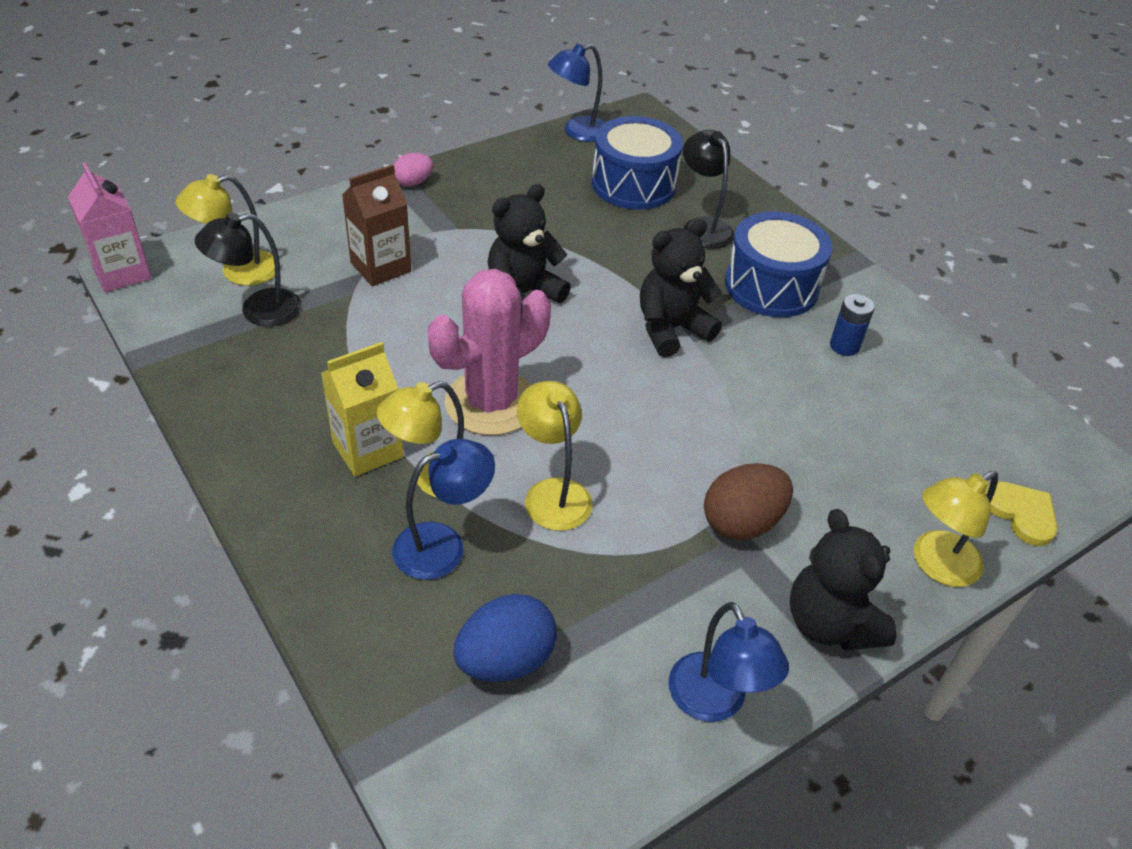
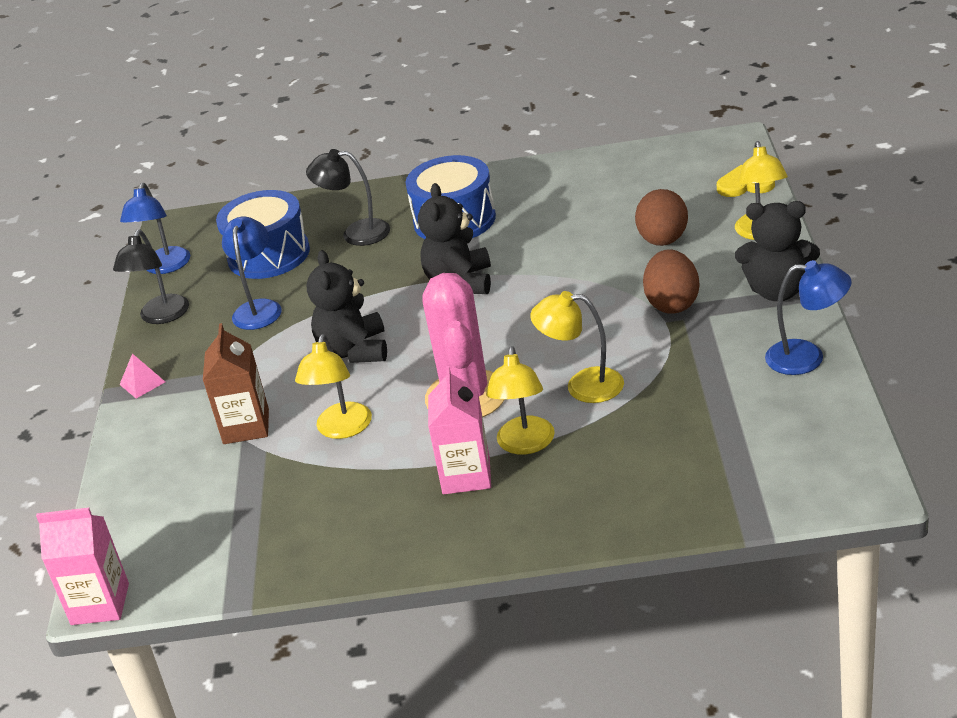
camera: 50 degrees left, 10 degrees down
(238, 271) = (170, 520): yellow lamp -> yellow lamp (342, 429)
(258, 310) = (239, 515): black lamp -> black lamp (161, 316)
(368, 449) = (466, 475): yellow carton -> pink carton
(413, 182) = (142, 383): pink egg -> pink pyramid
(443, 545) = (594, 453): blue lamp -> blue lamp (259, 308)
(505, 660) = (717, 444): blue egg -> none
(844, 346) = (544, 206): blue battery -> none
(854, 471) = (663, 240): none -> brown egg

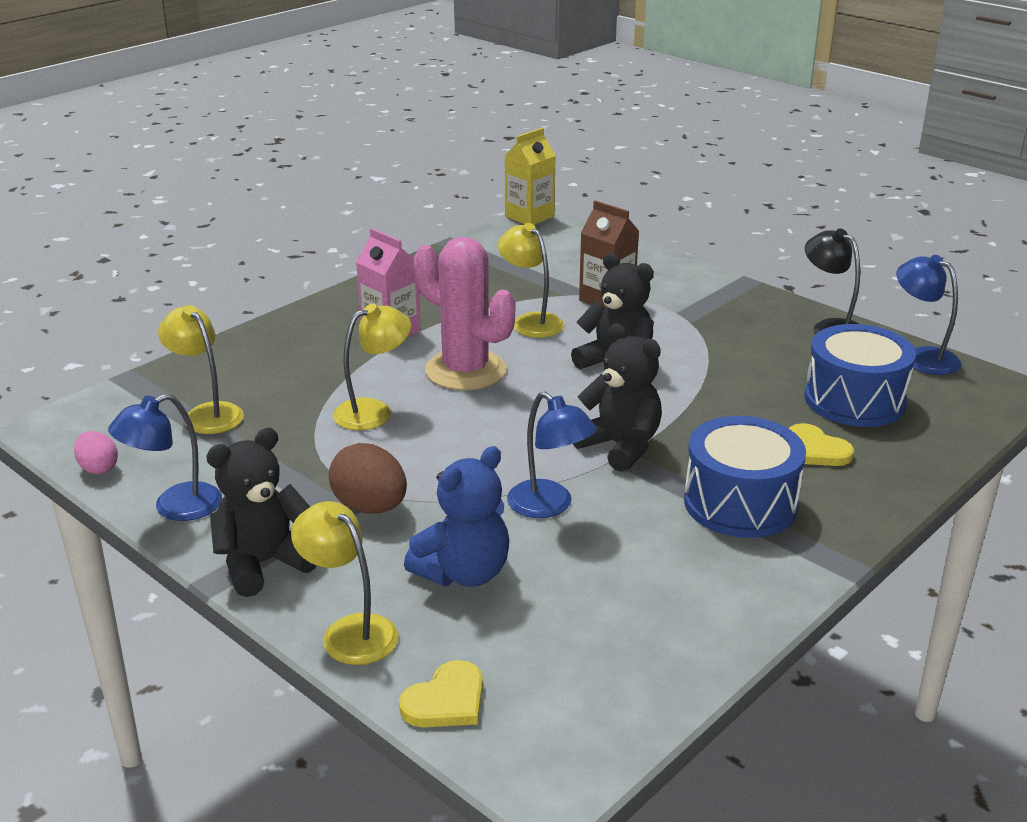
camera: 130 degrees right, 5 degrees down
(100, 604) = (529, 216): pink carton -> yellow carton
(142, 383) = (740, 292): pink pyramid -> none
(259, 308) = (763, 361): blue lamp -> blue lamp (549, 506)
(356, 233) = (815, 450): black lamp -> yellow heart
(525, 445) = (370, 361): yellow lamp -> yellow lamp (207, 413)
(663, 240) = (464, 573): brown egg -> blue teddy bear
(845, 420) = (98, 468): none -> pink egg

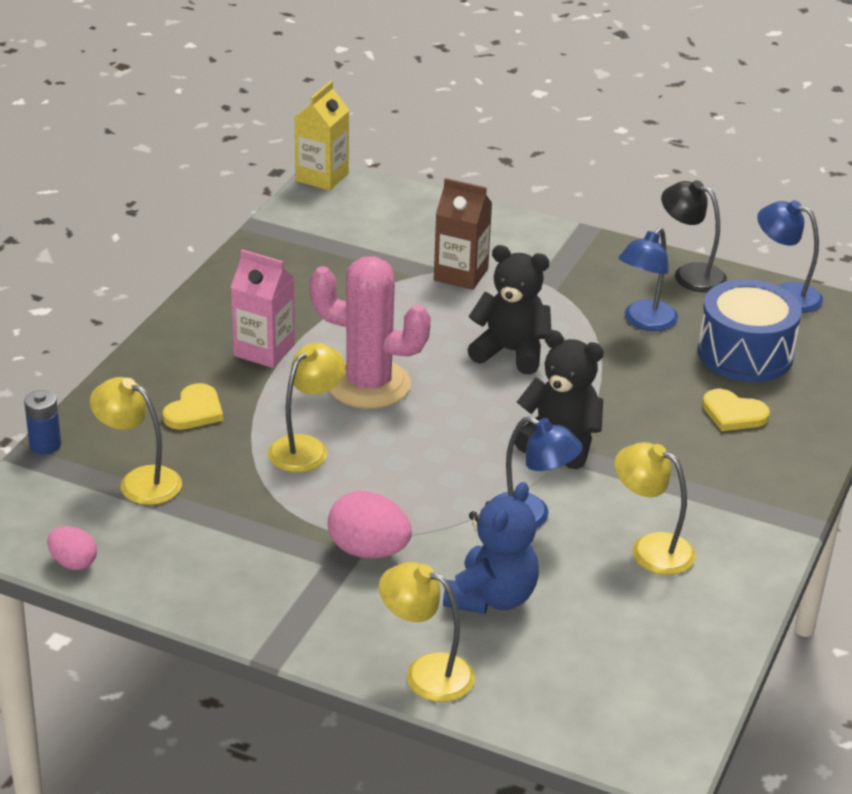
camera: 20 degrees left, 5 degrees up
(151, 373) = (45, 445): none -> blue battery
(175, 507) = (182, 588): blue lamp -> blue lamp (644, 322)
(263, 564) = (306, 627): black teddy bear -> none
(370, 507) = (368, 551): brown egg -> pink egg
(446, 700) = (544, 714): yellow heart -> yellow heart (194, 411)
(531, 321) = (400, 314): yellow lamp -> yellow lamp (650, 548)
(740, 503) = (693, 481): blue drum -> none

